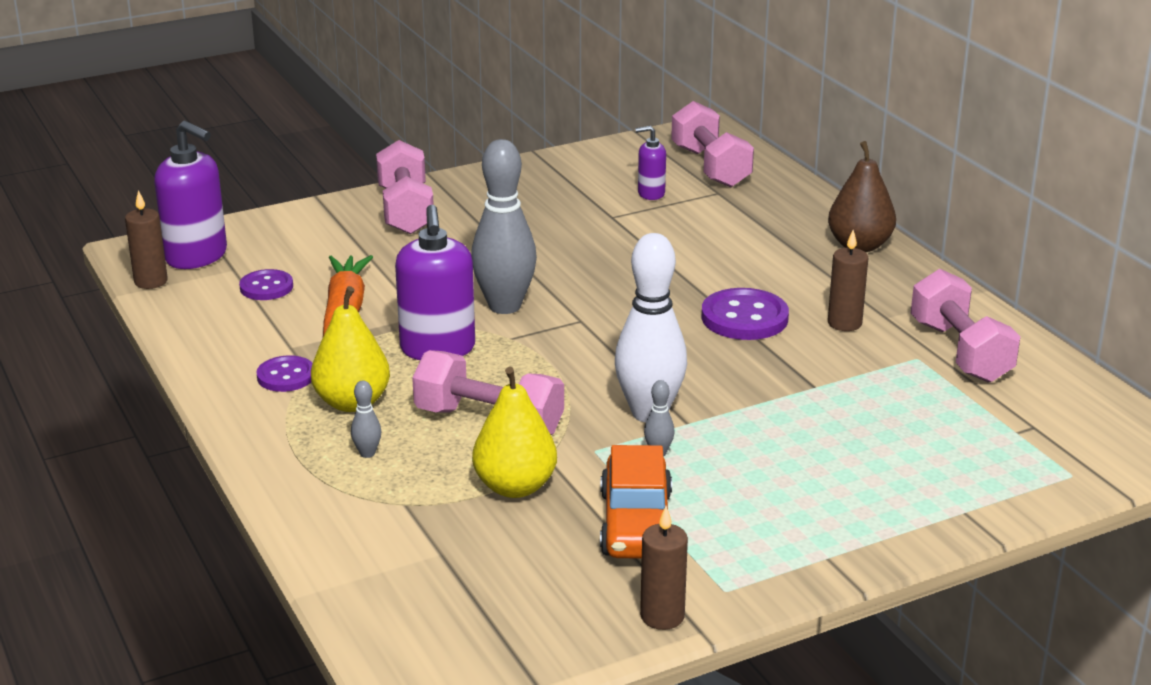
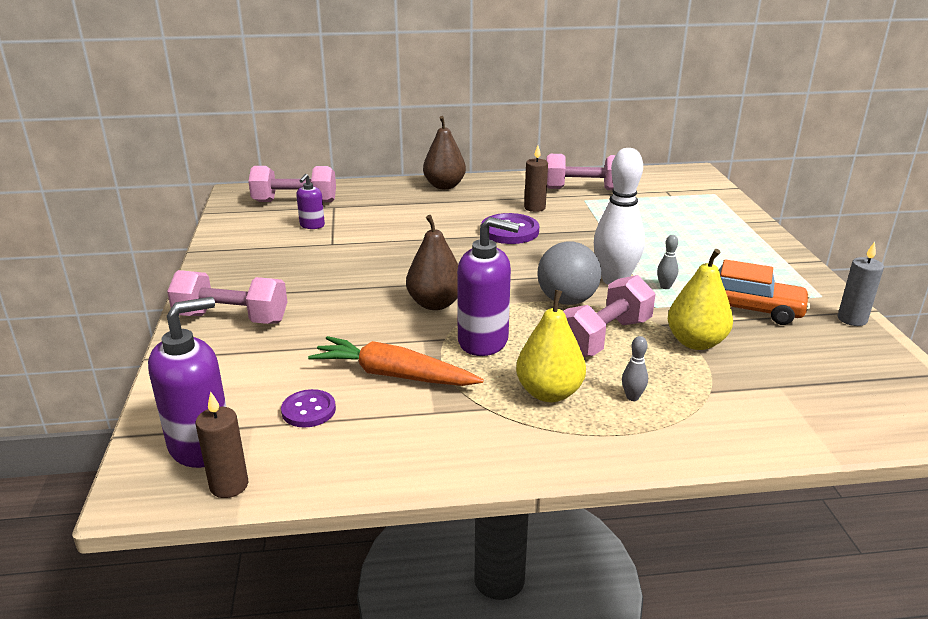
camera: 70 degrees left, 0 degrees up
(286, 376) = (486, 421): purple button -> none
(505, 306) = (435, 304): grey bowling pin -> brown pear
(568, 386) = (567, 300): none -> grey ball
(662, 616) = (852, 319): brown candle -> grey candle

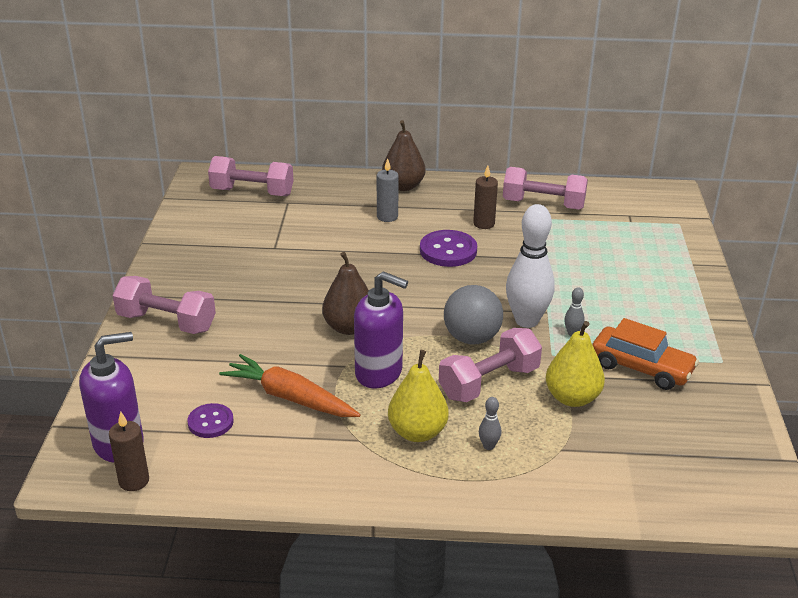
camera: 10 degrees right, 5 degrees up
(312, 225) = (261, 224): purple soap dispenser -> none
(852, 319) = (736, 391): grey candle -> grey candle (387, 217)

